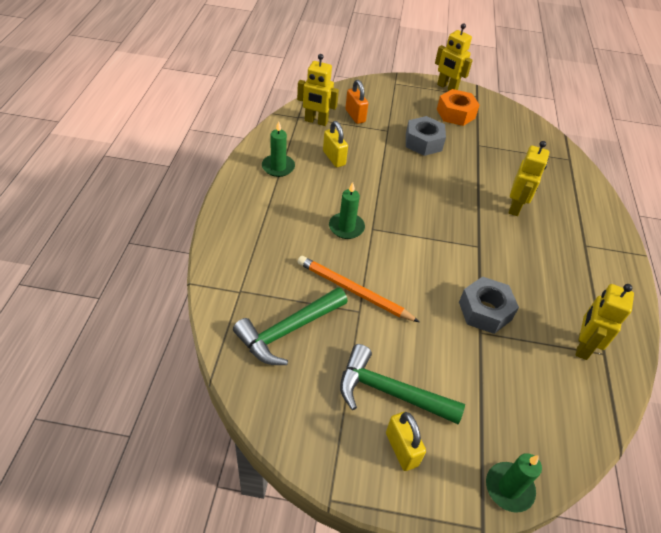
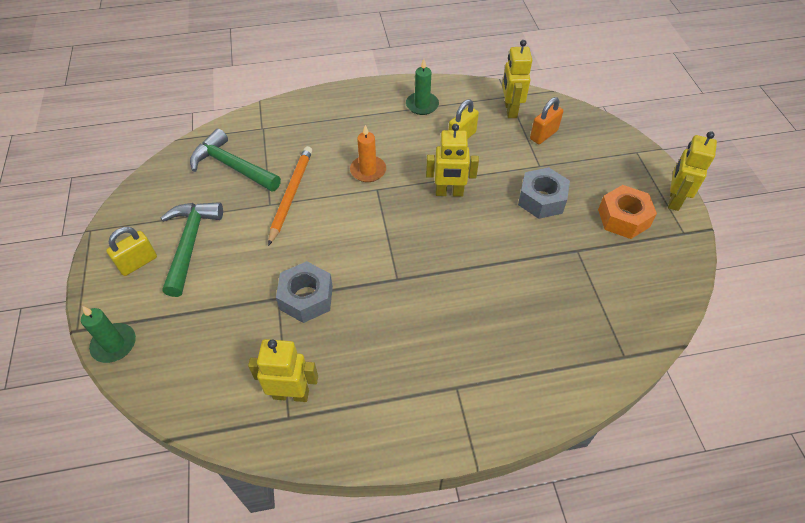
camera: 75 degrees right, 5 degrees up
(346, 227) = (368, 170): green candle -> orange candle
(515, 207) = (482, 304): yellow robot -> yellow robot (449, 193)

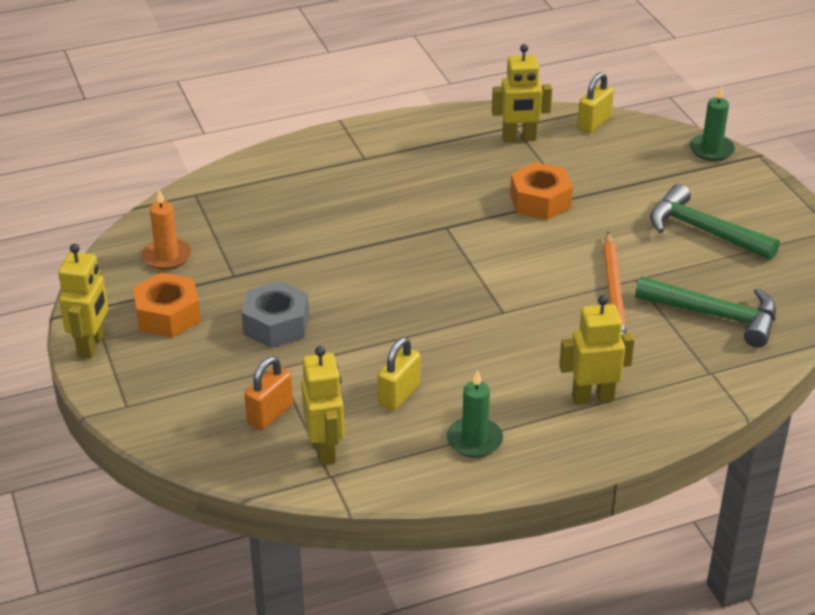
camera: 170 degrees right, 15 degrees down
(138, 263) = (746, 208): yellow padlock -> yellow padlock (594, 123)
(190, 243) = (703, 231): green hammer -> green hammer turned 135 degrees clockwise
(306, 298) = (540, 201): grey nut -> orange nut
(368, 170) = (524, 332): orange candle -> orange candle (167, 256)
(449, 193) = (403, 318): yellow robot -> yellow robot (592, 397)

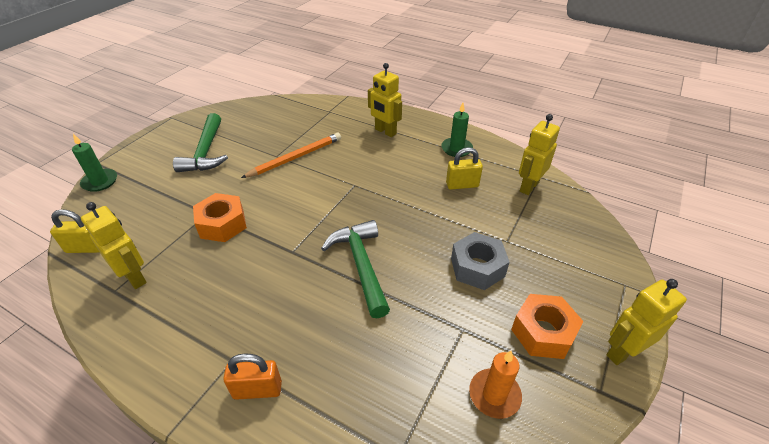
camera: 130 degrees left, 5 degrees up
(270, 414) = (539, 220): orange padlock -> orange padlock (257, 390)
(716, 316) = (284, 123): green hammer -> green hammer (361, 265)

